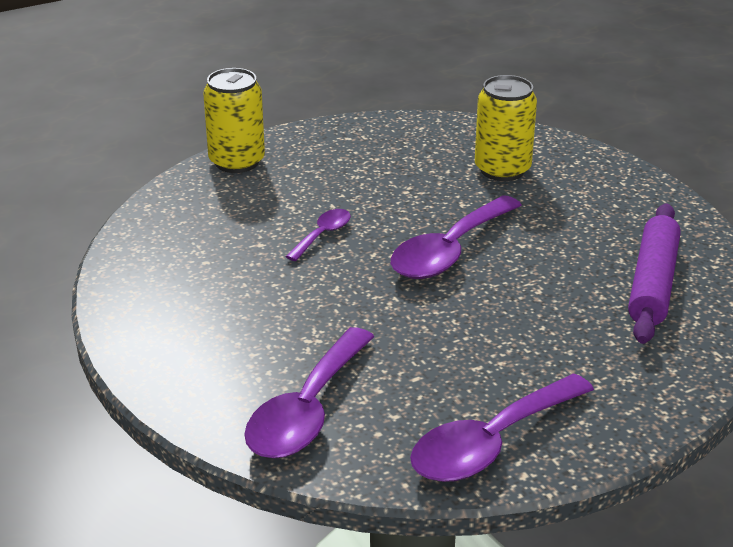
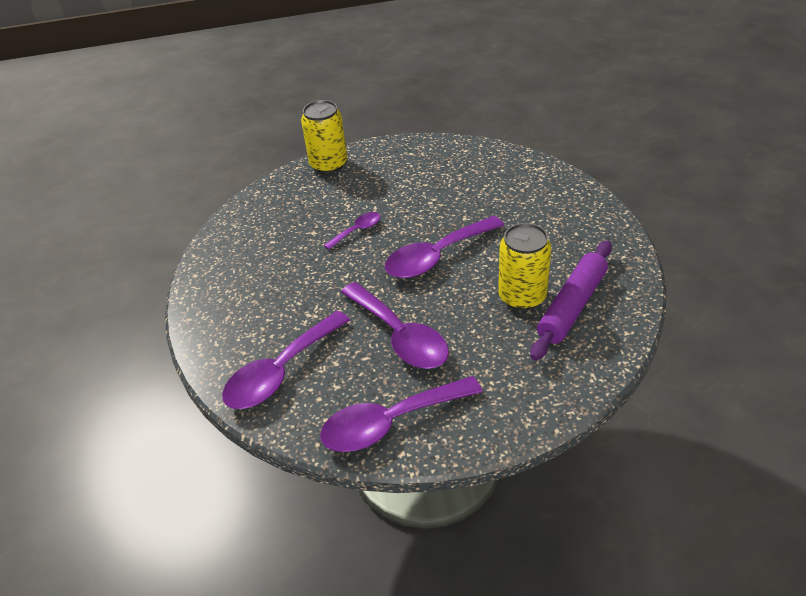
camera: 20 degrees right, 10 degrees up
(450, 347) = (400, 336): none -> purple spoon
(502, 169) = (506, 192): yellow can -> yellow can (522, 296)

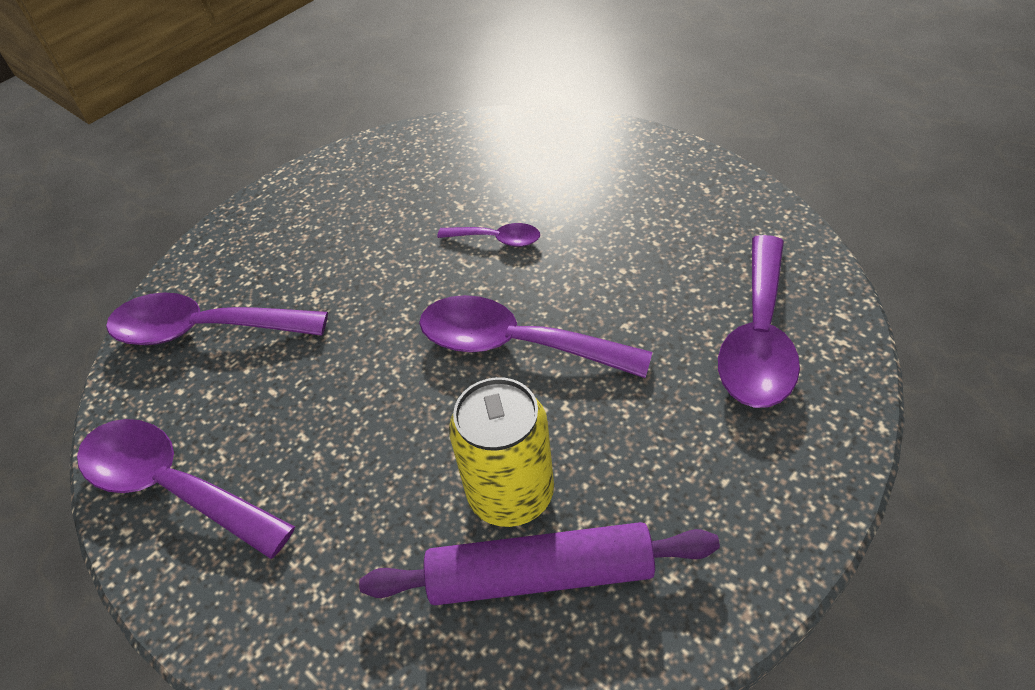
camera: 55 degrees right, 5 degrees up
(328, 164) = (598, 137): yellow can -> none
(400, 336) = (332, 402): purple spoon -> purple spoon (758, 339)

